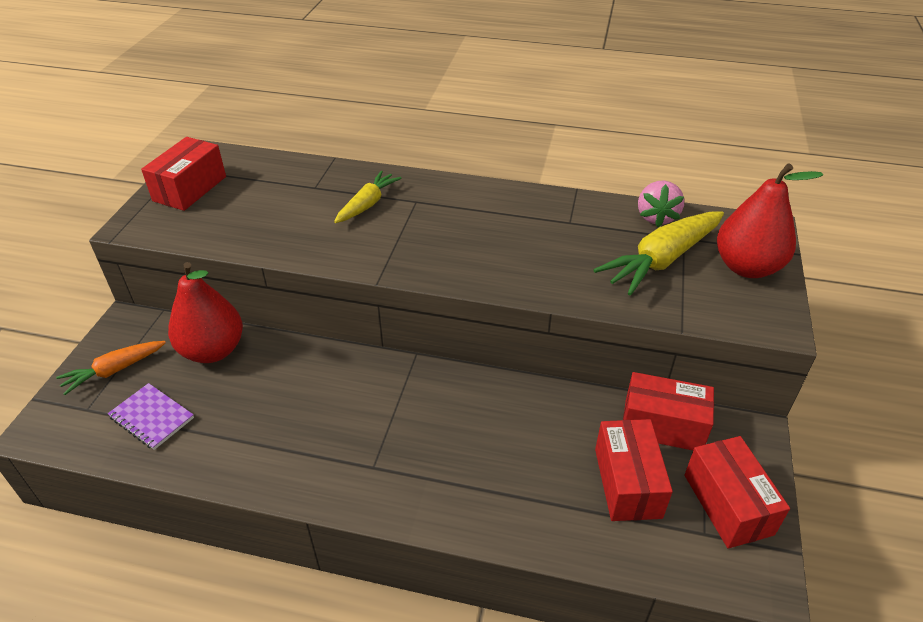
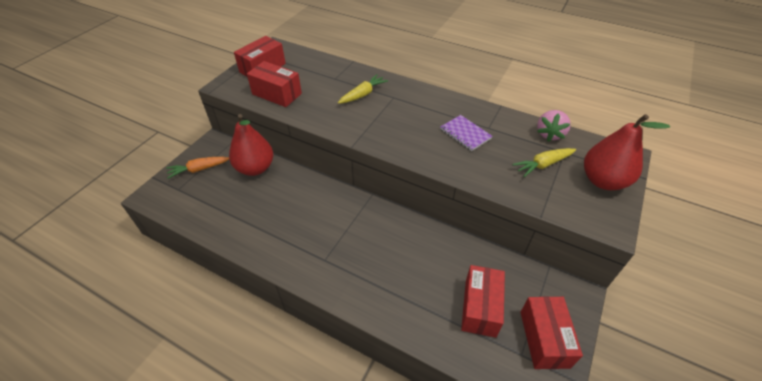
camera: 15 degrees right, 5 degrees up
(152, 417) = (210, 201): purple notebook -> purple notebook (465, 134)
(661, 260) = (543, 165): yellow carrot -> yellow carrot, size x0.61
(662, 425) = (516, 275): red box -> red box (277, 94)

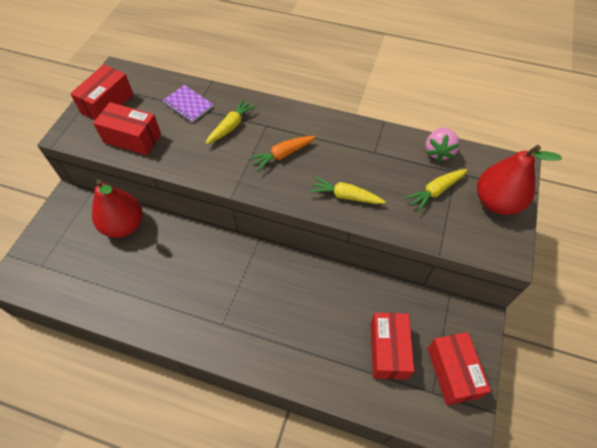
camera: 10 degrees left, 10 degrees up
(199, 169) = (59, 236): orange carrot -> orange carrot (282, 155)
(456, 158) = (345, 196): none -> yellow carrot
(465, 134) = (351, 164): purple notebook -> purple notebook (188, 105)

